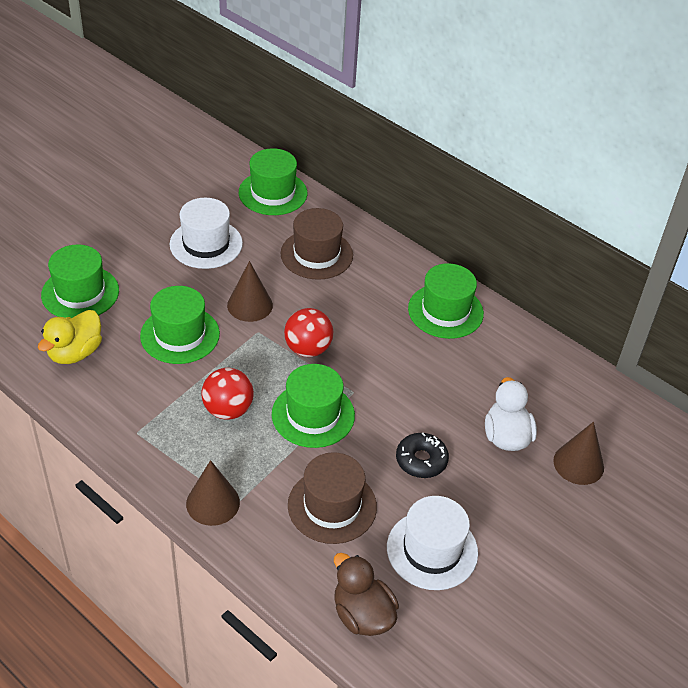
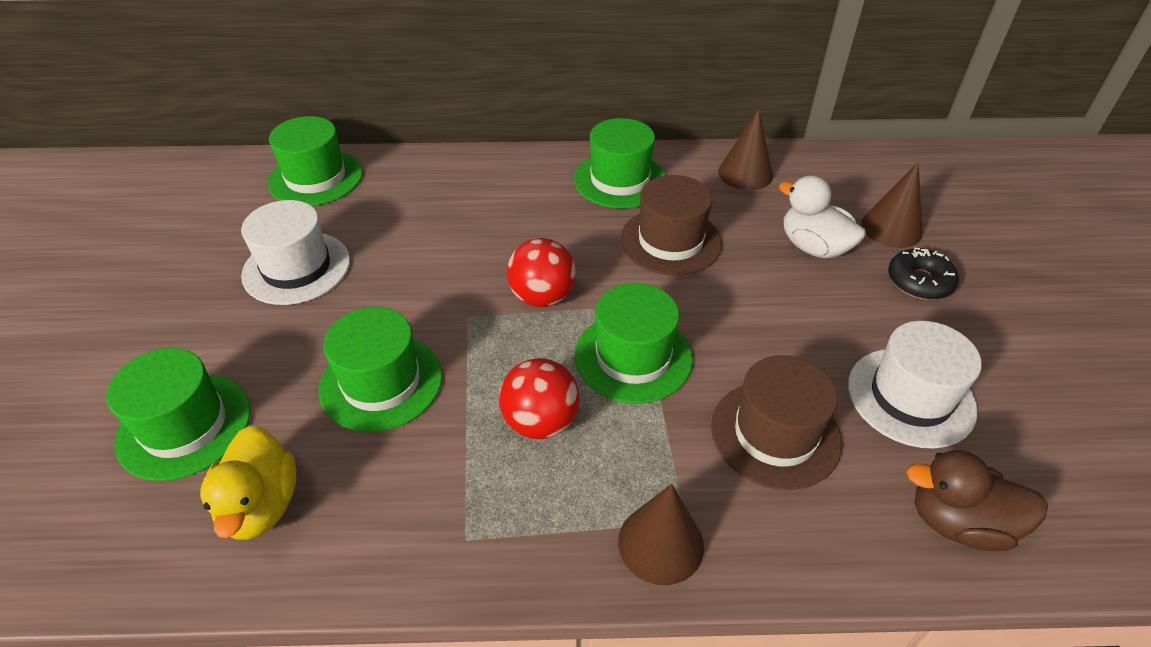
camera: 40 degrees left, 0 degrees up
(250, 305) = (425, 296): brown cone -> brown cone (745, 173)
(316, 254) = (435, 205): brown hat -> brown hat (670, 241)
(421, 460) = (783, 321): black donut -> black donut (919, 282)

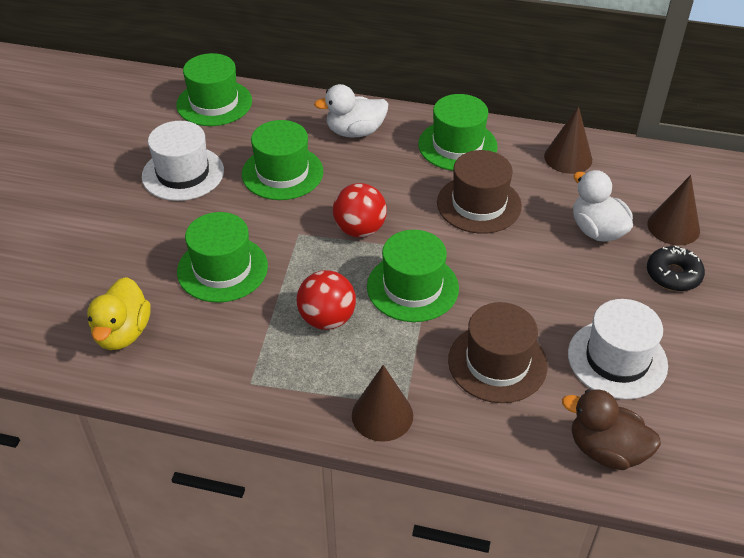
camera: 15 degrees right, 0 degrees up
(184, 425) = (83, 271): green hat -> green hat (282, 173)
(497, 183) = (355, 132): none -> white duck

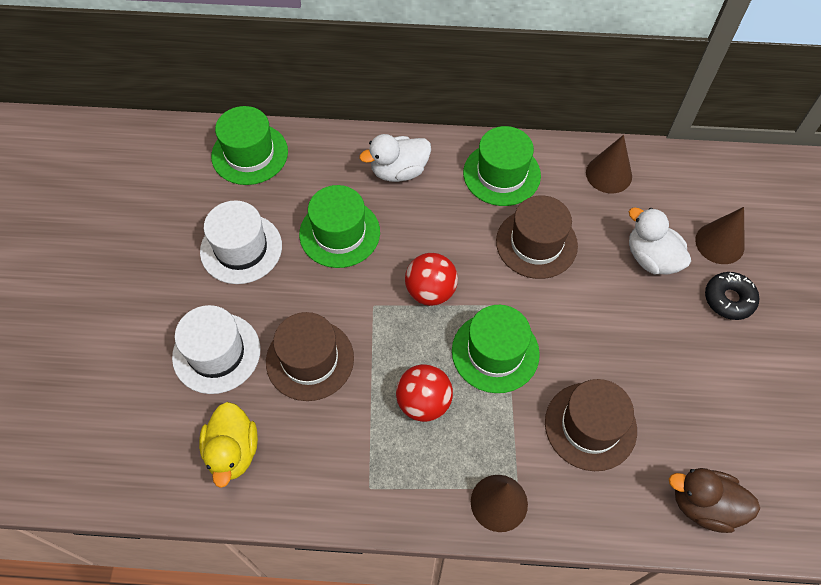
camera: 10 degrees left, 15 degrees up
(222, 269) = (310, 359): green hat -> brown hat
(617, 359) = (696, 404): white hat -> white hat (216, 353)

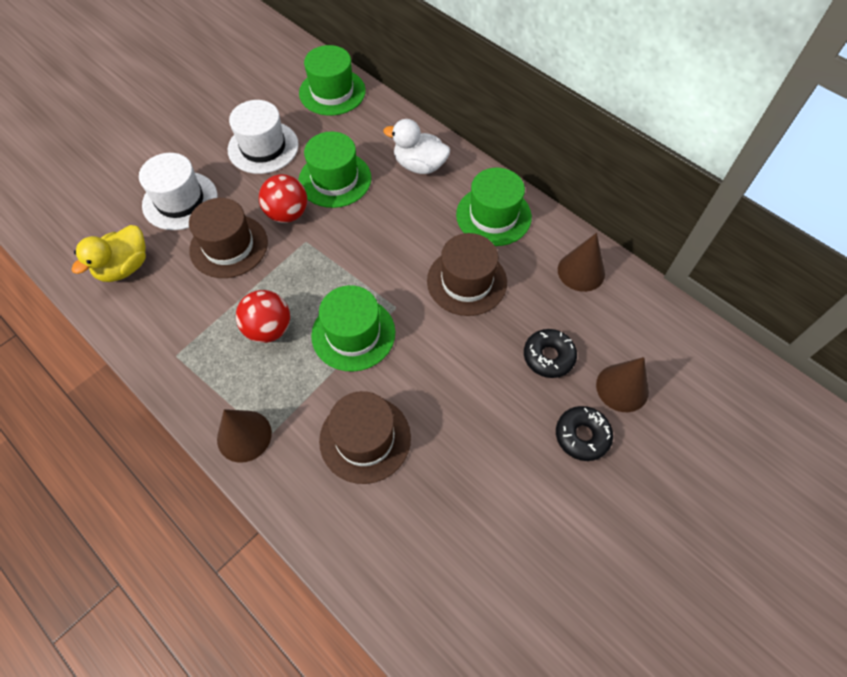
camera: 40 degrees right, 0 degrees up
(430, 291) = (353, 260): red ball -> red ball (287, 214)
(651, 258) = (548, 357): white duck -> black donut
(704, 505) = (387, 569): brown duck -> none

